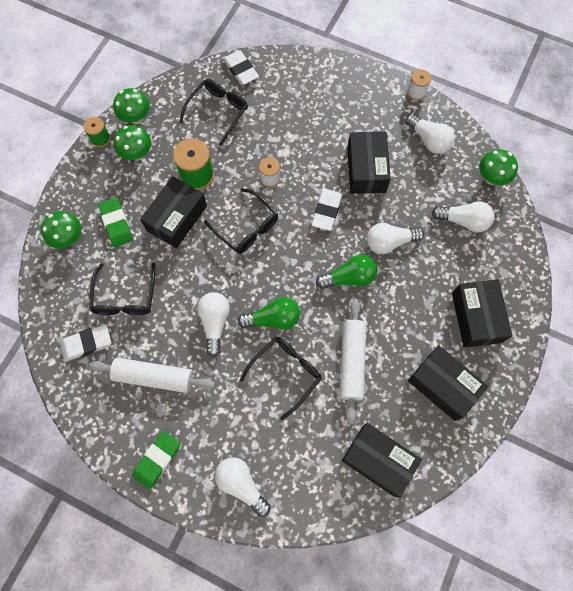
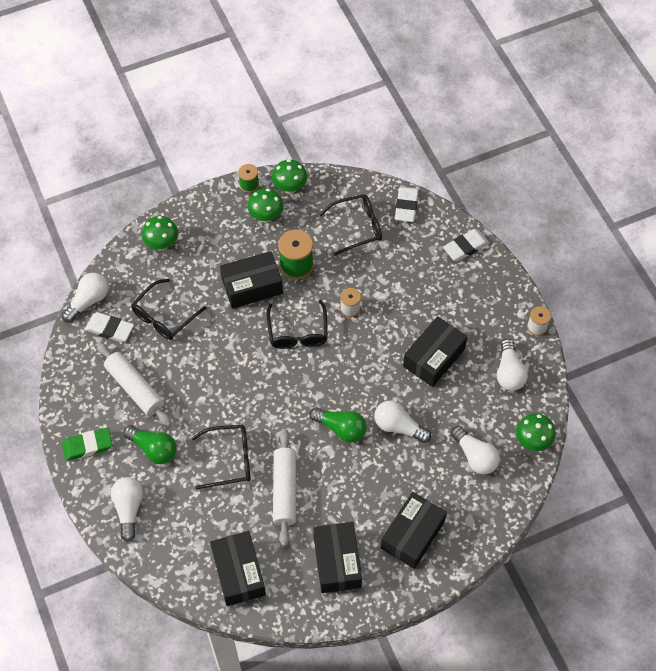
camera: 40 degrees right, 10 degrees down
(116, 224) = (205, 258): green eraser -> none
(215, 323) = (211, 384): white light bulb -> white light bulb (88, 301)
(273, 319) = (255, 414): green light bulb -> green light bulb (153, 449)
(326, 211) = (371, 366): white eraser -> white eraser (465, 247)
(352, 362) = (285, 490): white rolling pin -> white rolling pin turned 45 degrees counterclockwise

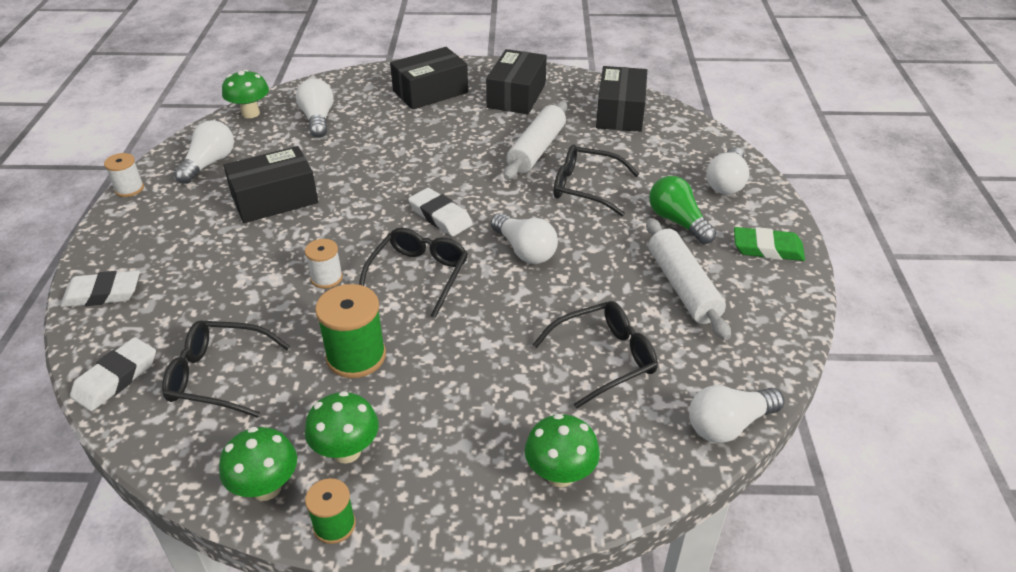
camera: 155 degrees left, 20 degrees down
(110, 329) = (701, 371): white eraser -> white eraser (440, 216)
(252, 286) = (444, 352): black box -> none
(341, 428) = (438, 175): green light bulb -> none
(398, 427) = (373, 159): white light bulb -> white light bulb (524, 250)

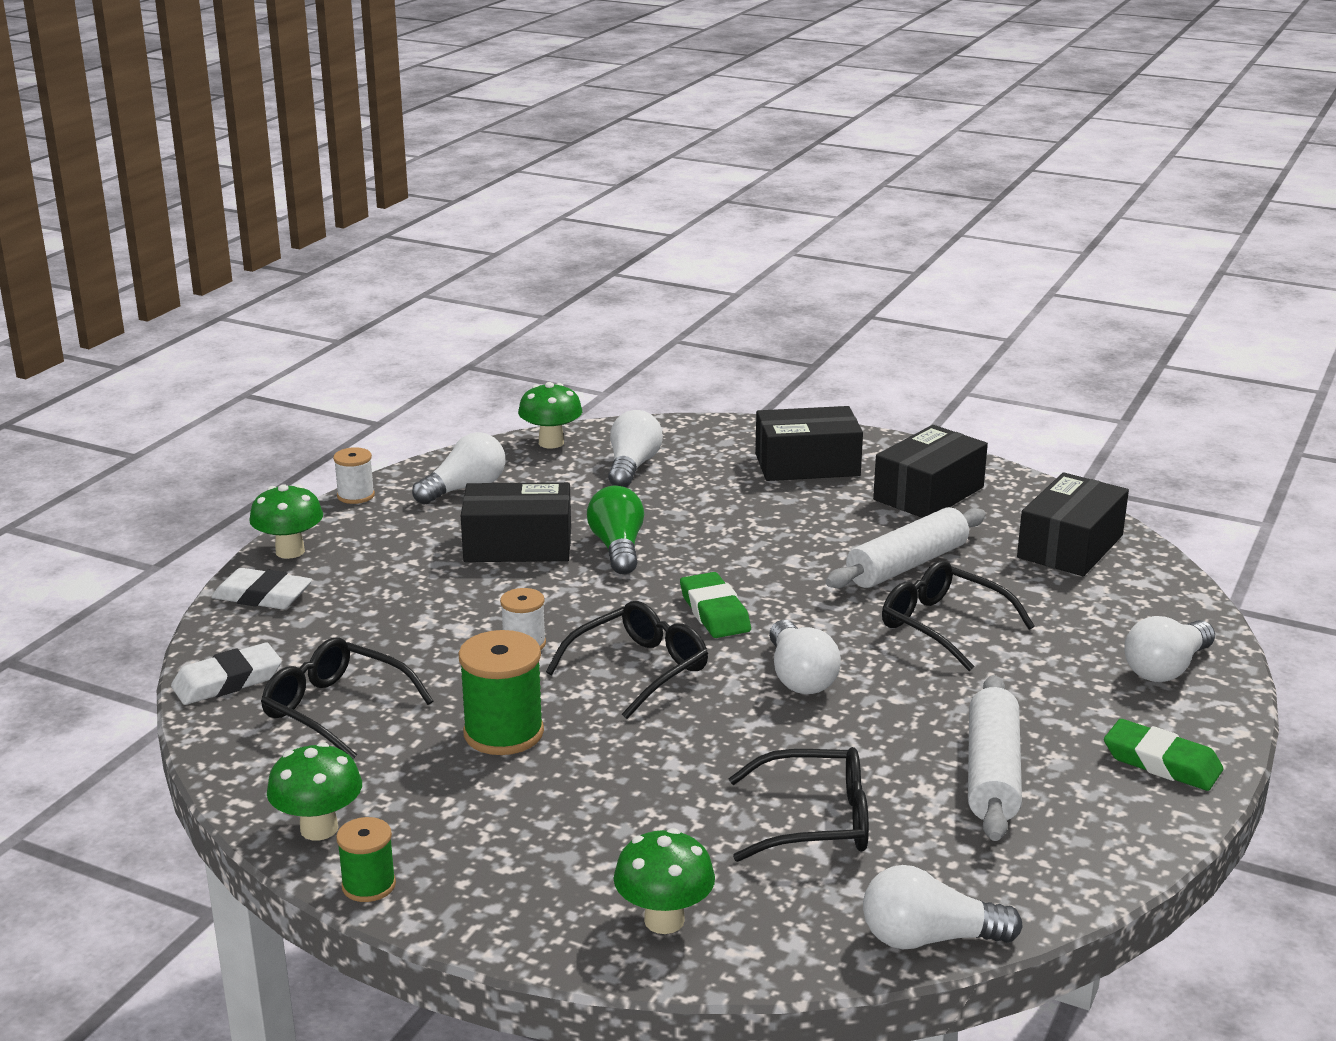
camera: 25 degrees right, 15 degrees down
(347, 451) = (429, 822): green mushroom -> green mushroom (290, 551)
(440, 216) = (714, 612): white eraser -> green eraser
(677, 222) = (1048, 697): green light bulb -> green light bulb (618, 548)

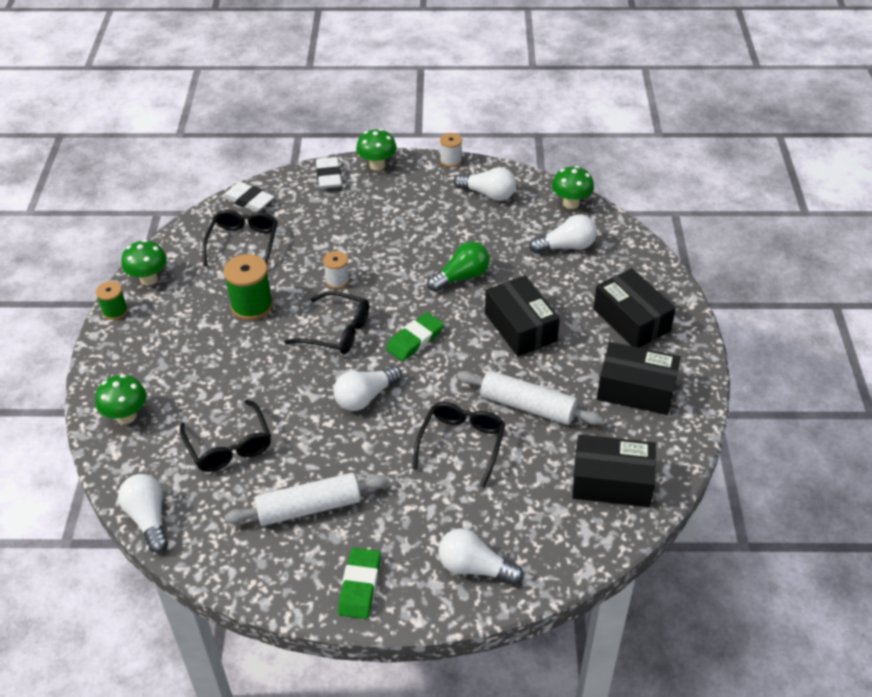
camera: 65 degrees right, 20 degrees up
(518, 545) = (438, 238): black box -> black box (520, 327)

